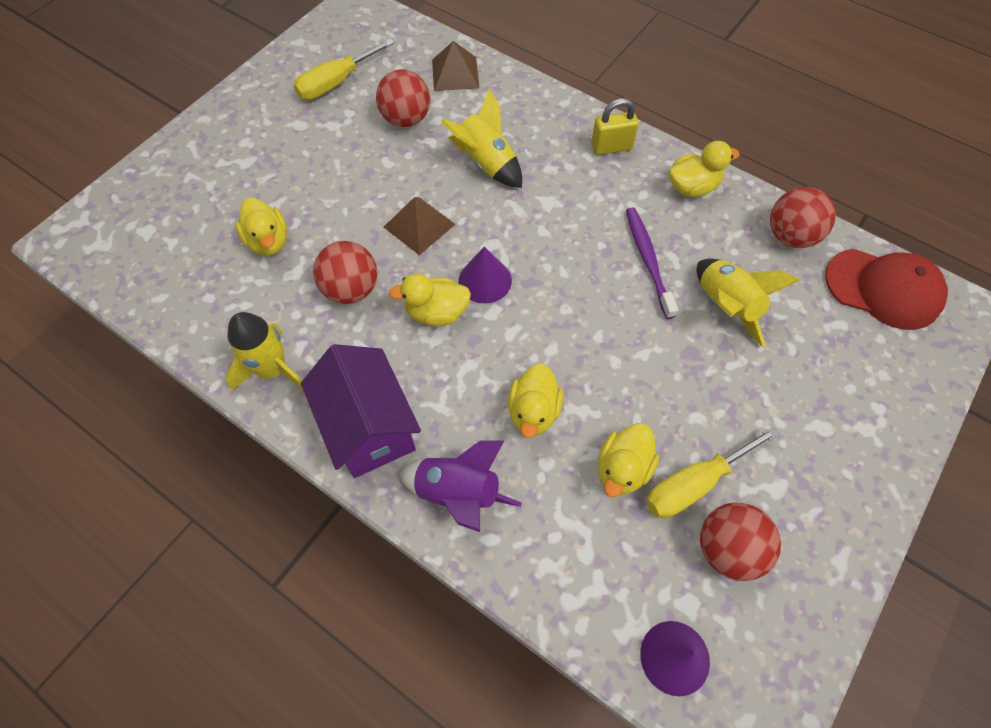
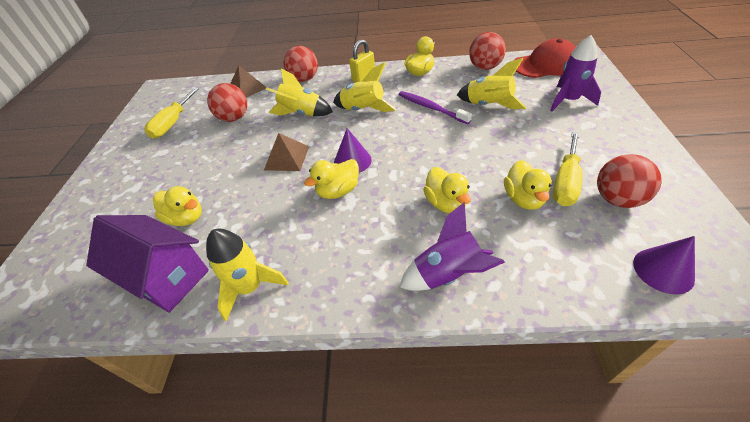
camera: 30 degrees left, 15 degrees down
(351, 289) = (270, 210): red ball -> red ball (304, 79)
(369, 427) = (352, 276): purple house -> purple house (166, 278)
(562, 207) = (363, 110): none -> yellow rocket
(841, 372) = (568, 100): none -> purple rocket

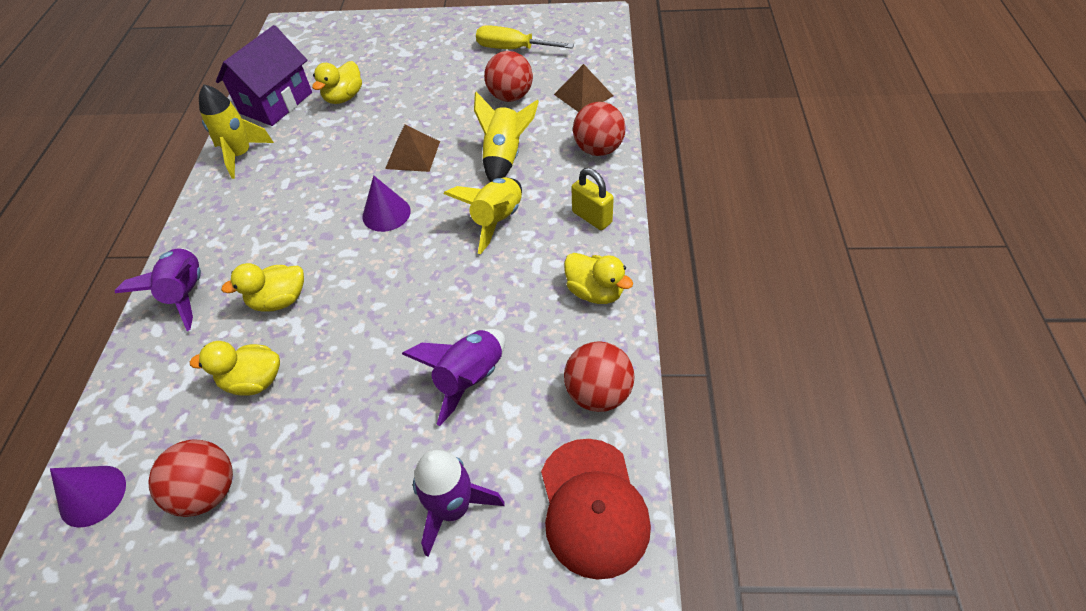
camera: 90 degrees right, 5 degrees up
(338, 191) = (338, 204): yellow duck -> none
(431, 108) = (482, 299): purple toothbrush -> none
(489, 105) = (469, 378): yellow rocket -> purple rocket
(565, 182) = (262, 438): yellow screwdriver -> none

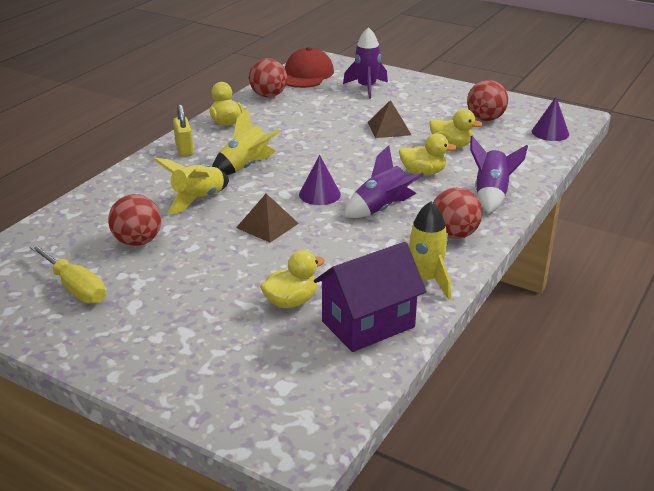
camera: 155 degrees left, 20 degrees down
(469, 378) = (327, 115): purple rocket -> purple rocket (382, 209)
(583, 95) = (79, 220): brown pyramid -> brown pyramid (389, 128)
(598, 149) = (126, 181): red ball -> red ball (454, 234)

